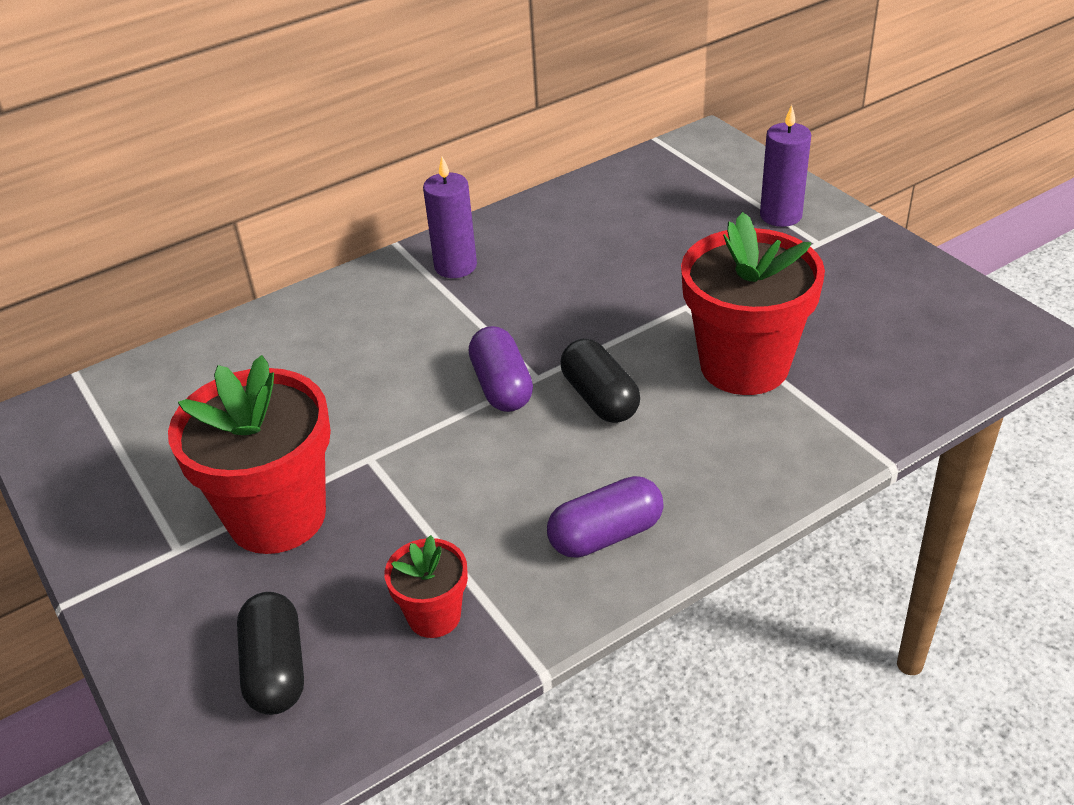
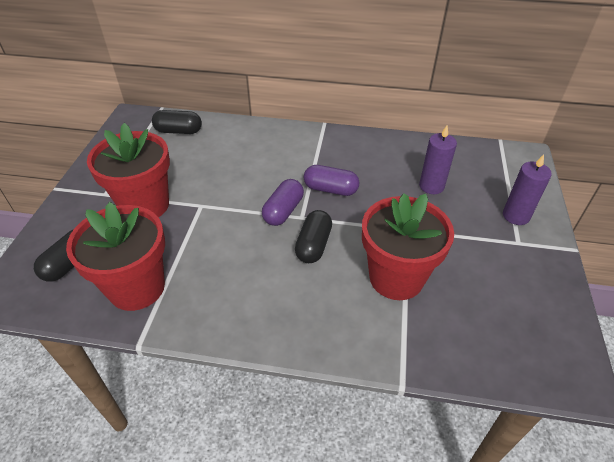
camera: 40 degrees right, 5 degrees up
(167, 387) = (178, 131): none -> black capsule
(434, 616) = (137, 287): red flower pot -> red flower pot, size x2.01
(455, 266) = (334, 147): purple candle -> purple candle (431, 186)
(606, 535) = (235, 308): purple capsule -> purple capsule (330, 189)

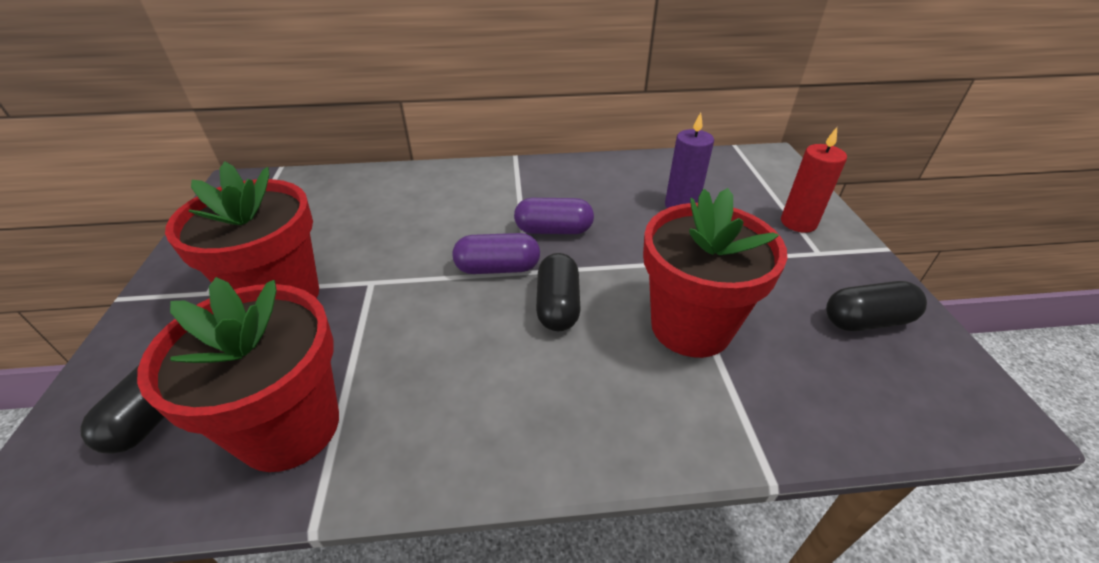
camera: 15 degrees left, 5 degrees down
(178, 131) = (313, 191): black capsule -> black capsule (866, 321)
(283, 211) = (497, 268): purple capsule -> purple capsule turned 75 degrees clockwise
(516, 216) = (798, 222): purple candle -> red candle

